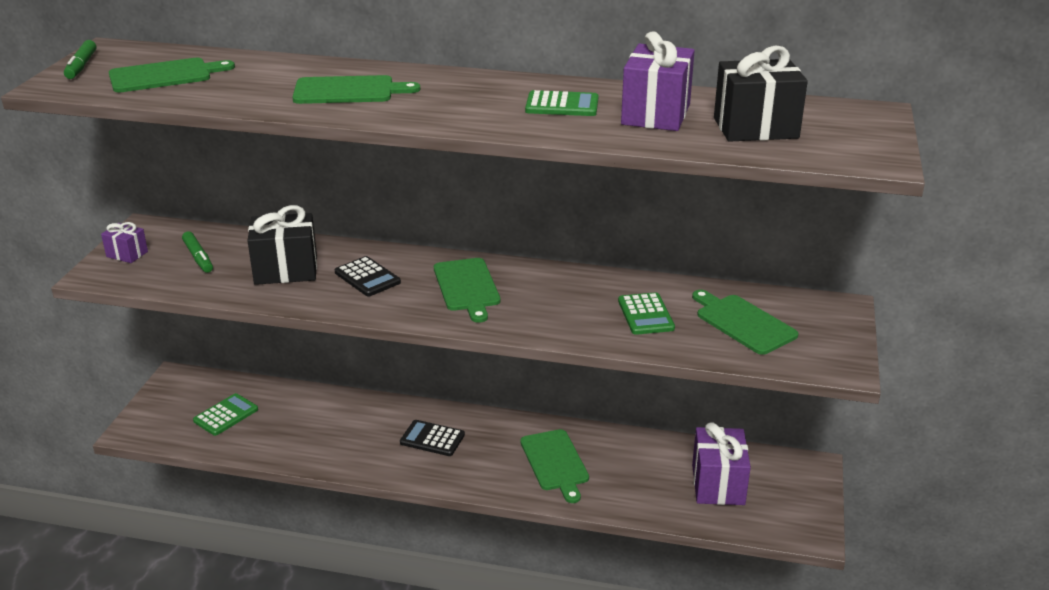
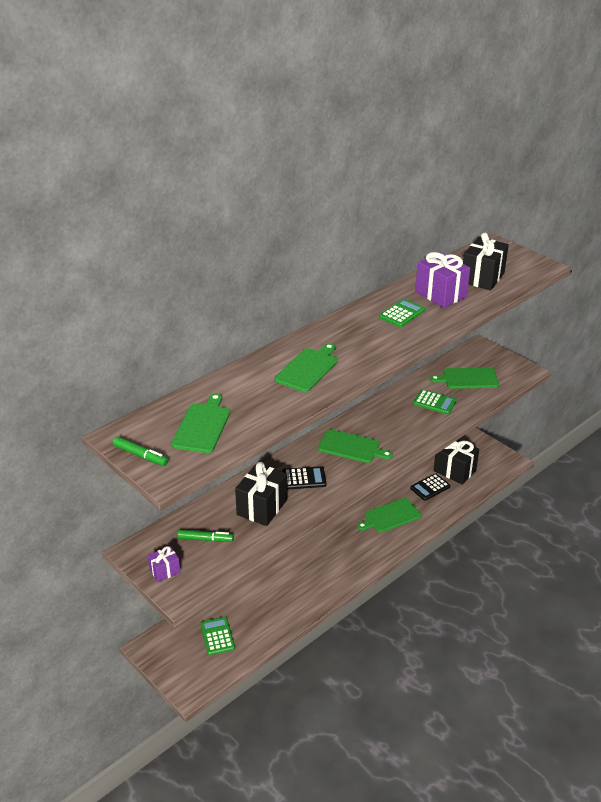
camera: 55 degrees left, 5 degrees up
(432, 439) = (328, 553): black calculator -> black calculator (430, 487)
(555, 462) = (390, 516): green cutting board -> green cutting board turned 135 degrees clockwise
(718, 484) = (454, 470): purple gift -> black gift

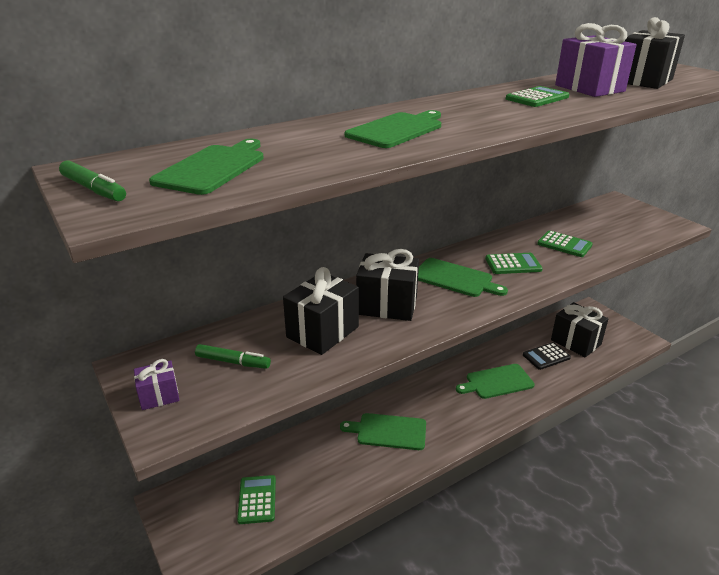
camera: 10 degrees right, 5 degrees down
(304, 478) = (387, 305): black calculator -> black gift
(395, 428) = (513, 264): none -> green calculator
(468, 379) = (605, 226): green cutting board -> green cutting board (388, 431)

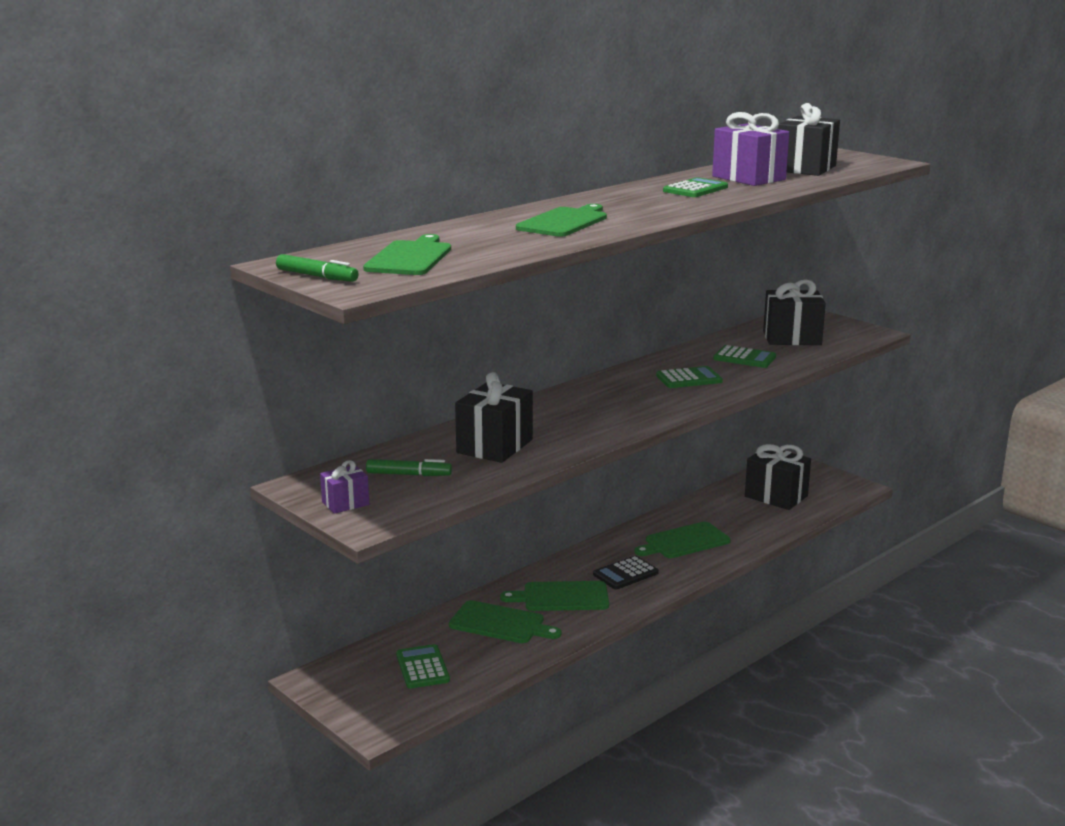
camera: 10 degrees left, 10 degrees down
(387, 305) = (557, 421): black gift -> black gift (792, 338)
(455, 278) = (626, 395): green cutting board -> green cutting board (500, 623)
(546, 356) = (741, 513): black calculator -> black calculator (625, 574)

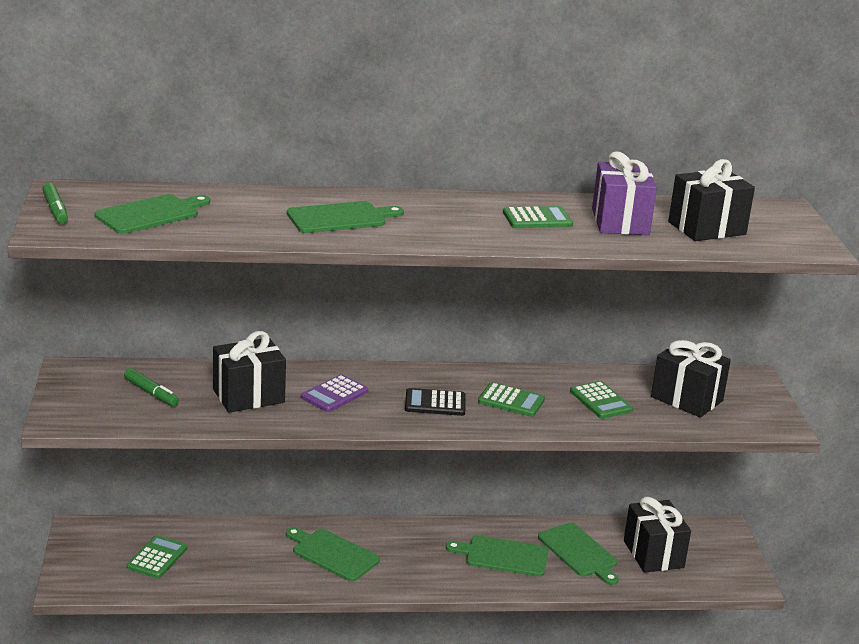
camera: 35 degrees right, 5 degrees up
(345, 503) = (74, 397): purple gift -> none
(500, 623) = (257, 552): green cutting board -> green cutting board (579, 552)
(558, 420) = (334, 394): none -> purple calculator
(625, 574) = (411, 560): black calculator -> black calculator (435, 403)

